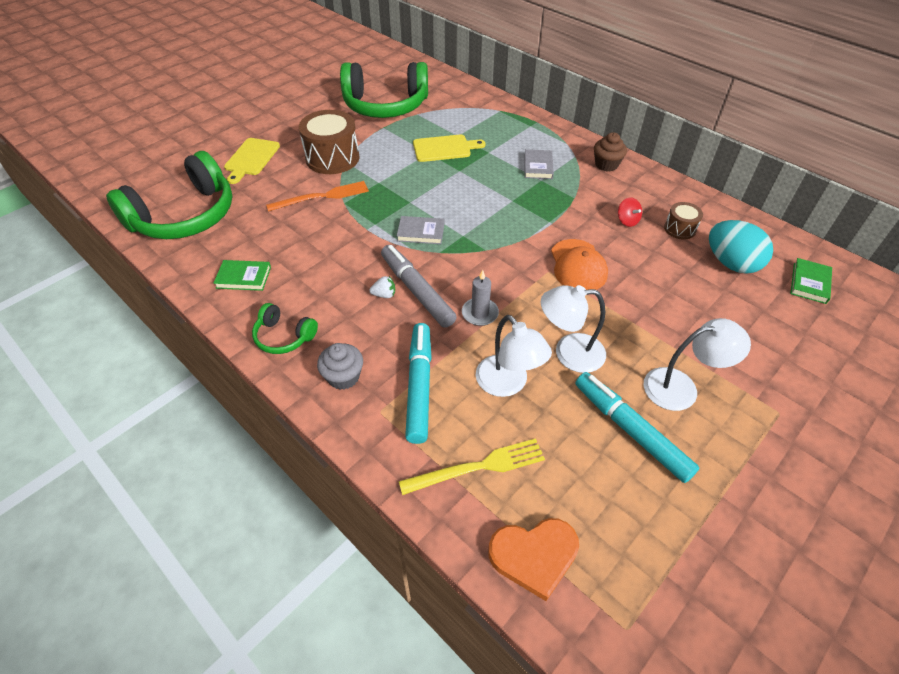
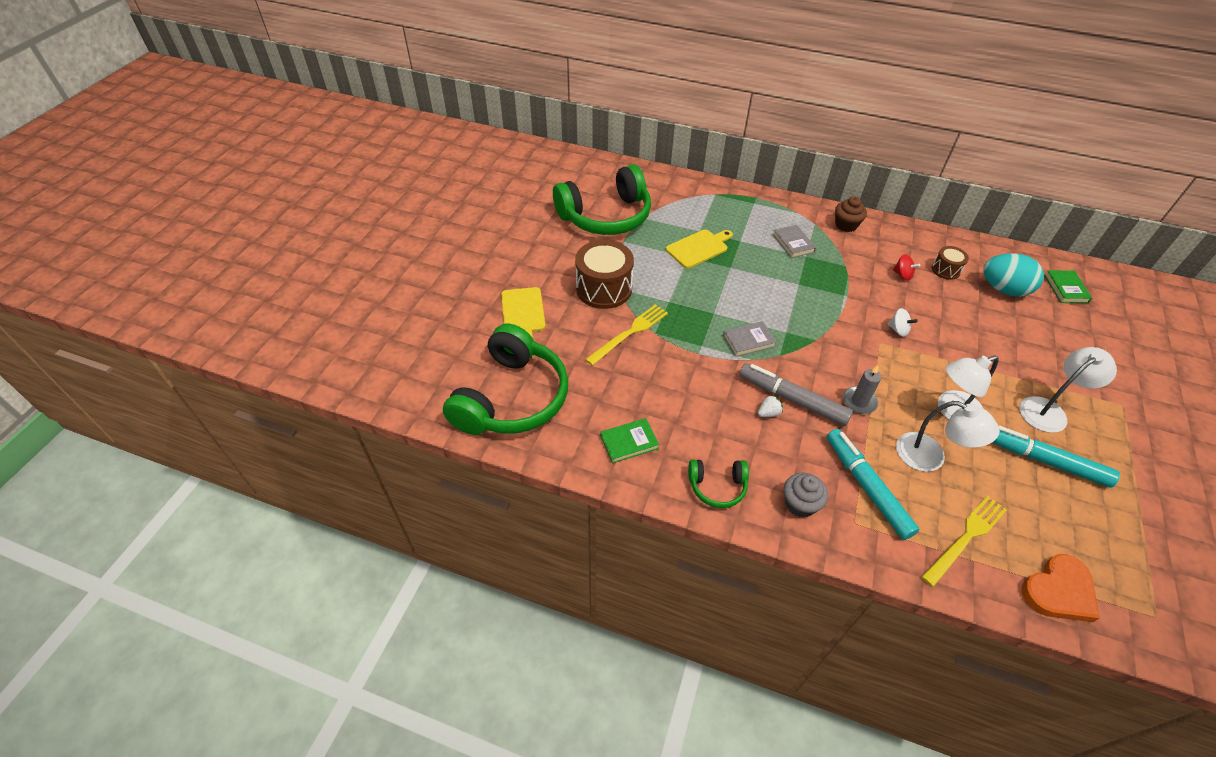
camera: 25 degrees left, 0 degrees up
(322, 197) = (629, 333): orange fork -> yellow fork
(578, 266) = (898, 330): orange cap -> white spinning top

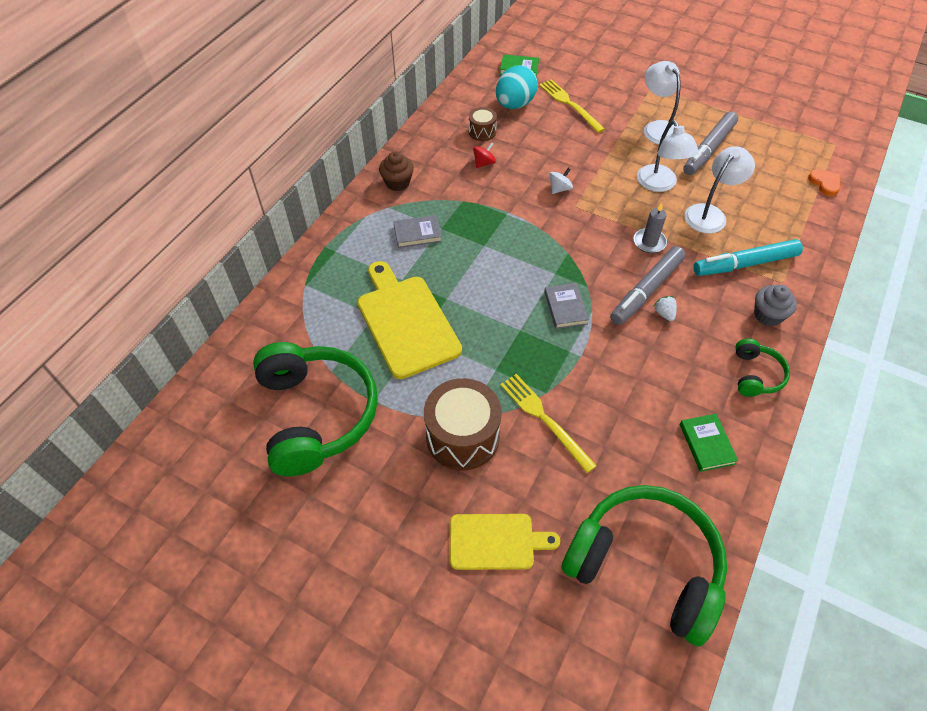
camera: 80 degrees left, 5 degrees up
(699, 248) = (406, 322): yellow cutting board -> yellow cutting board, size x1.60
(965, 538) = (787, 218): yellow fork -> yellow fork (569, 104)
(1044, 460) = (709, 149): turquoise marker -> grey marker
(1059, 591) = (825, 183): orange heart -> orange heart, size x0.62

